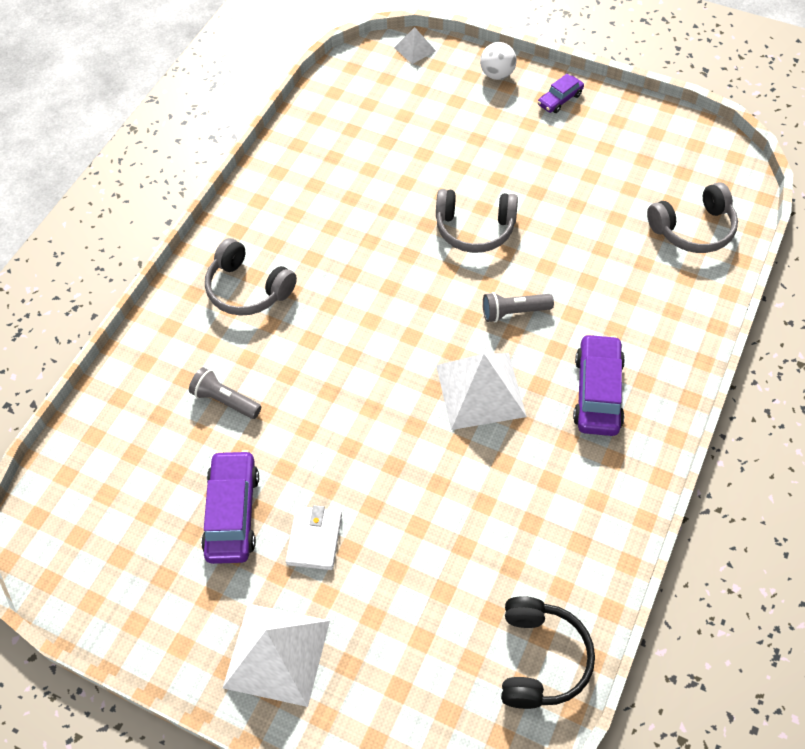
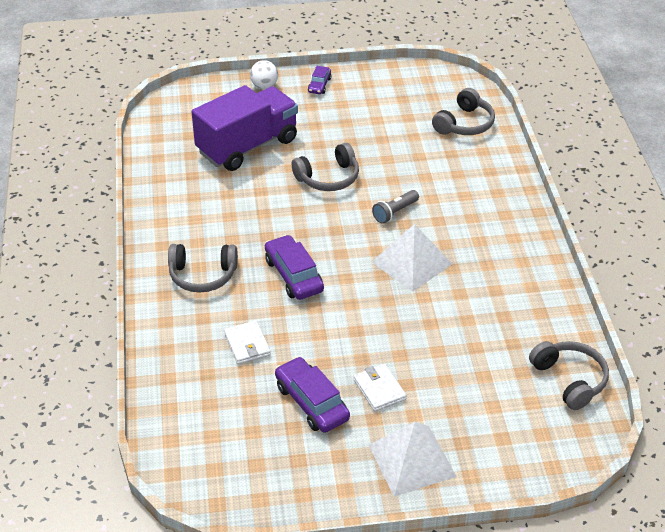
camera: 35 degrees left, 15 degrees down
(225, 400) = (247, 344): grey flashlight -> white wallet
(415, 49) = (192, 91): white pyramid -> none
(419, 146) = (247, 146): none -> purple truck
(541, 659) = (570, 379): black headphones -> grey headphones
(597, 392) = (483, 232): purple car -> purple car (294, 275)

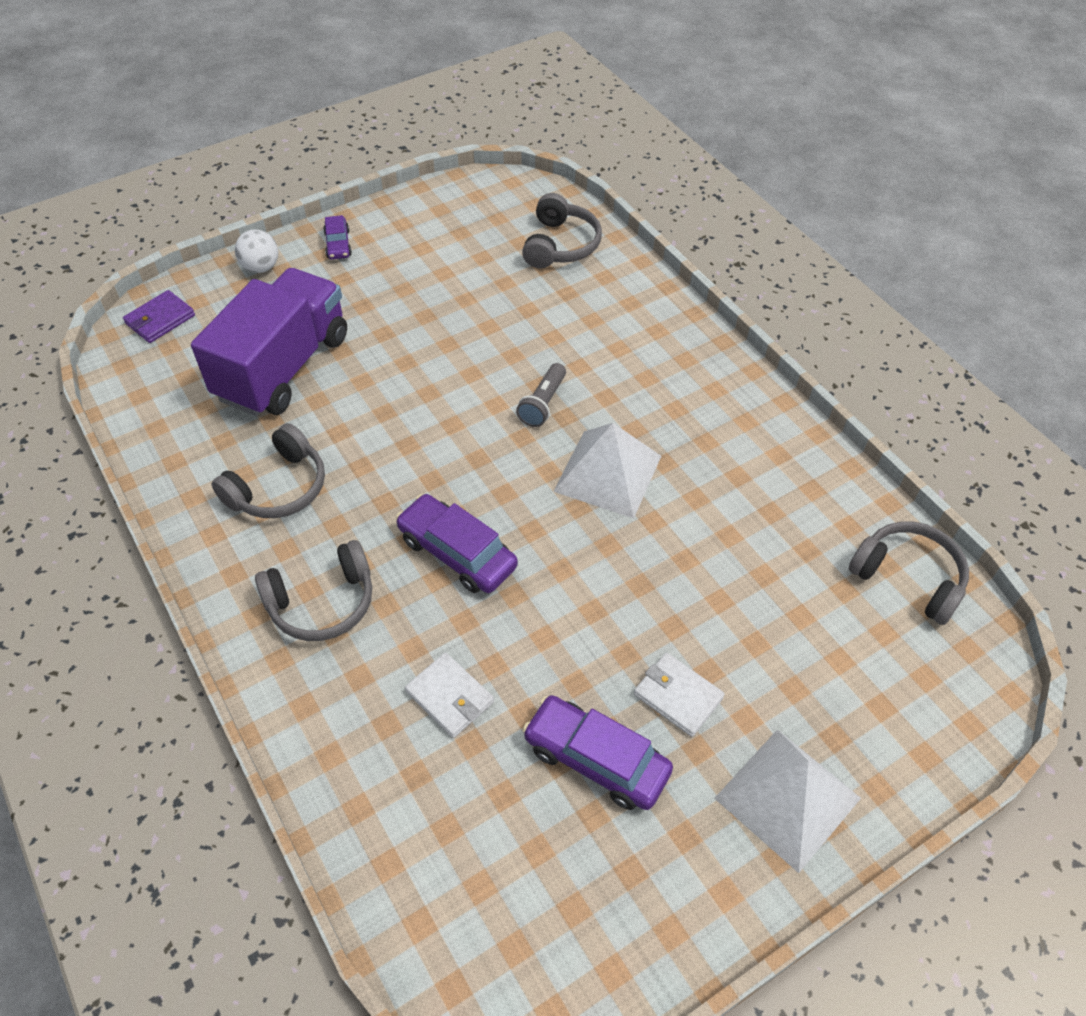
camera: 25 degrees left, 10 degrees up
(189, 99) = (160, 319): none -> purple wallet
(328, 178) = (424, 380): grey headphones -> grey headphones (279, 488)

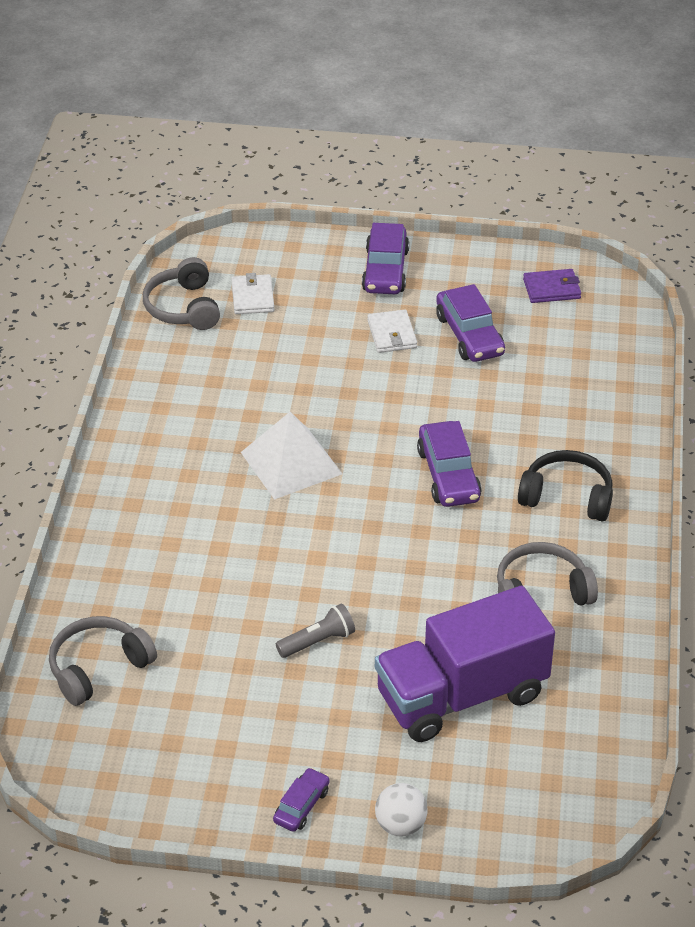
camera: 140 degrees left, 10 degrees down
(160, 319) = (541, 821): purple wallet -> purple wallet (551, 289)
(322, 603) = (567, 496): grey headphones -> black headphones
(450, 697) = (526, 404): white wallet -> white wallet (252, 297)
(543, 403) = (280, 536): grey flashlight -> grey flashlight (318, 641)
(787, 797) = (385, 270): white pyramid -> purple car

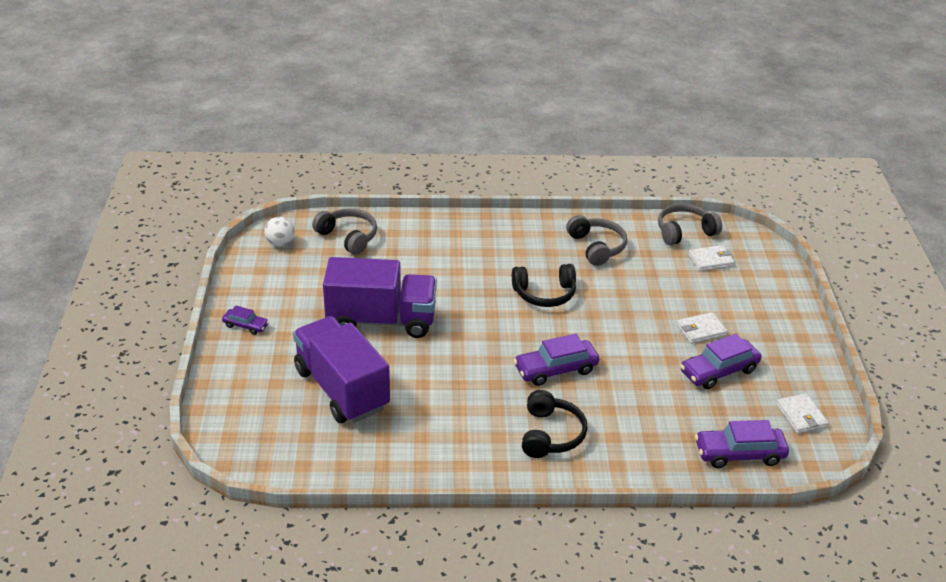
camera: 80 degrees right, 5 degrees down
(291, 463) = (544, 294): white pyramid -> black headphones
(318, 641) = (381, 320): grey flashlight -> purple truck
(385, 270) = (775, 321): purple car -> purple car (739, 454)
(400, 825) = (230, 368): white ball -> white ball (280, 243)
(541, 591) = (447, 424): grey headphones -> grey headphones (597, 247)
(551, 289) = (801, 416): purple wallet -> white wallet

